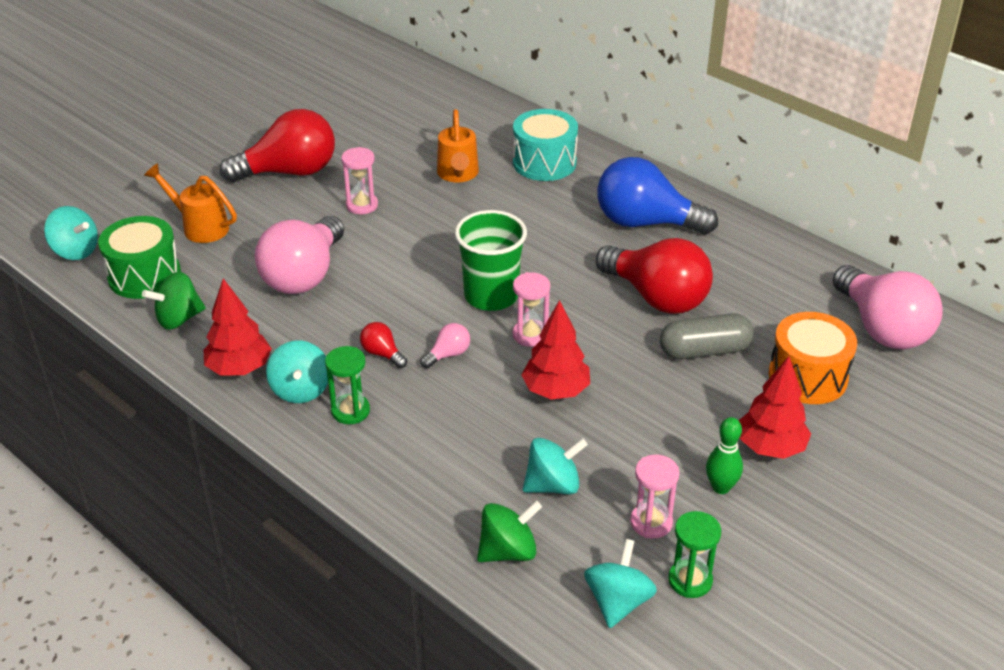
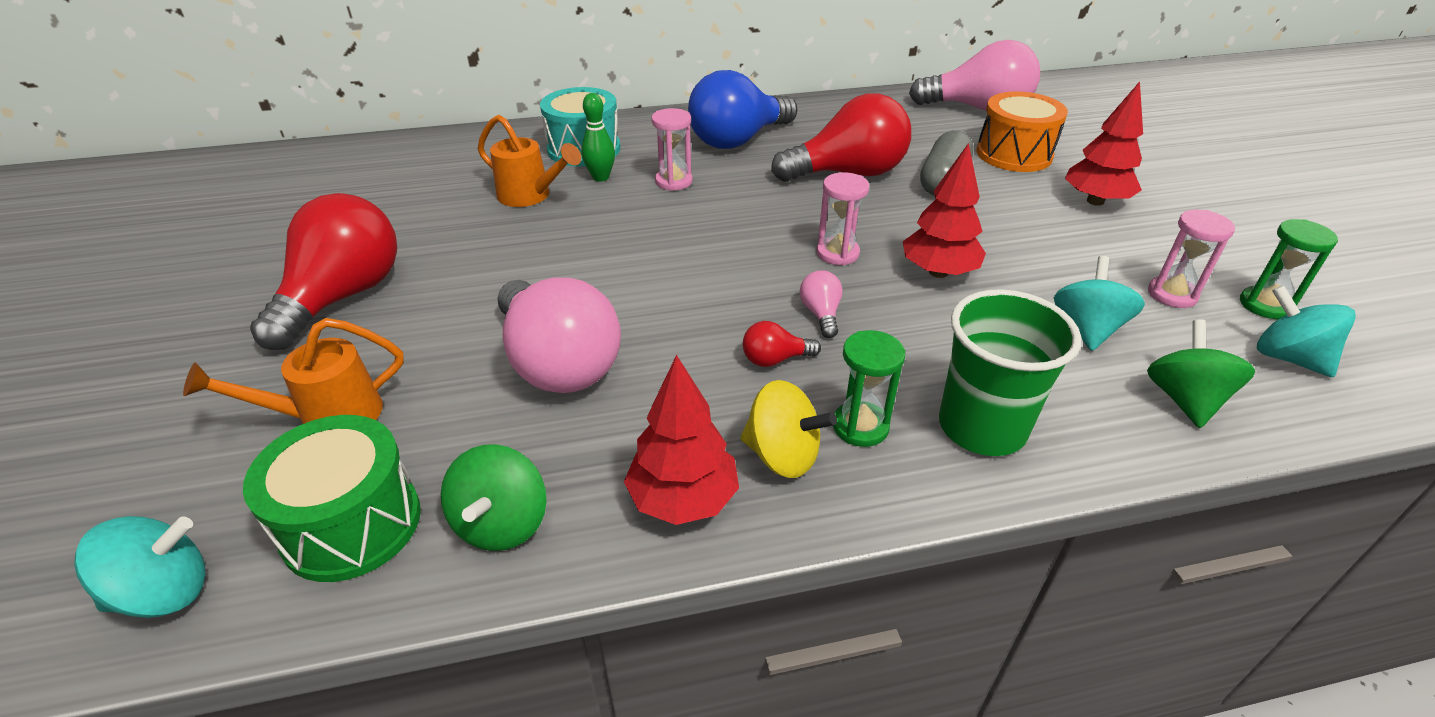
camera: 55 degrees left, 0 degrees up
(300, 390) = (782, 455): turquoise spinning top -> yellow spinning top
(362, 205) = (489, 270): pink hourglass -> pink hourglass (674, 181)
(491, 296) = (751, 252): green cup -> green cup (982, 427)
(721, 487) = (1137, 242): green bowling pin -> green bowling pin (601, 177)

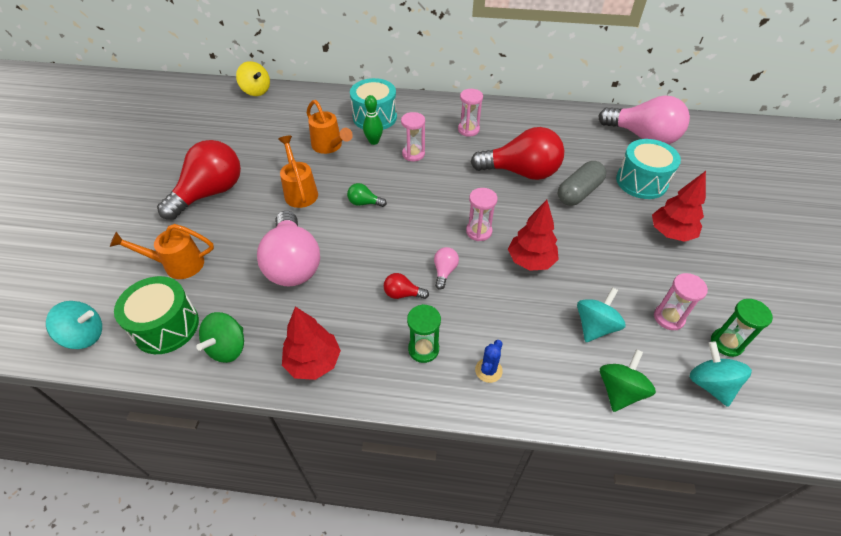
camera: 20 degrees right, 10 degrees up
(513, 262) = (300, 191): none -> orange watering can
(633, 255) = (364, 203): none -> green light bulb
(738, 140) = (468, 130): blue light bulb -> pink hourglass
(782, 455) = (374, 353): yellow spinning top -> yellow spinning top (256, 91)
(982, 427) = (488, 370): green cup -> blue cactus
(1014, 154) = (641, 181): orange drum -> turquoise drum

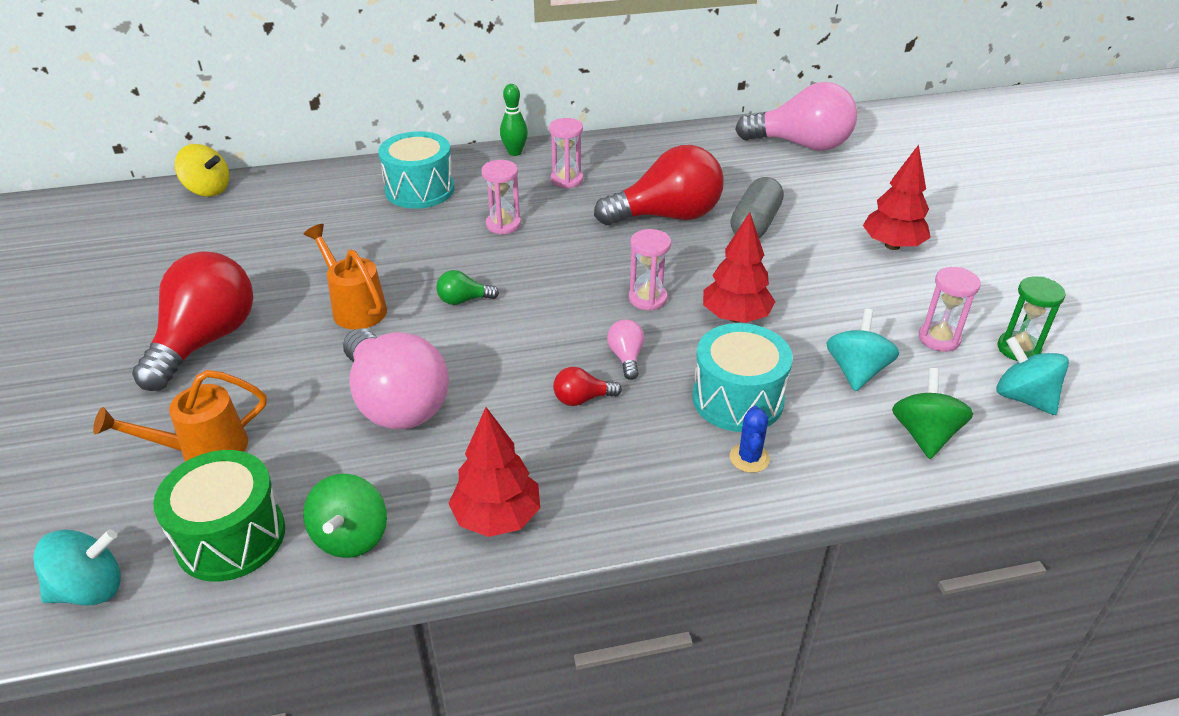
camera: 20 degrees left, 10 degrees down
(329, 146) = (369, 240): orange watering can -> none
(374, 141) = (435, 220): green bowling pin -> green bowling pin (515, 152)
(423, 349) = (648, 457): green hourglass -> none
(641, 181) = (826, 195): turquoise drum -> turquoise drum (738, 399)

